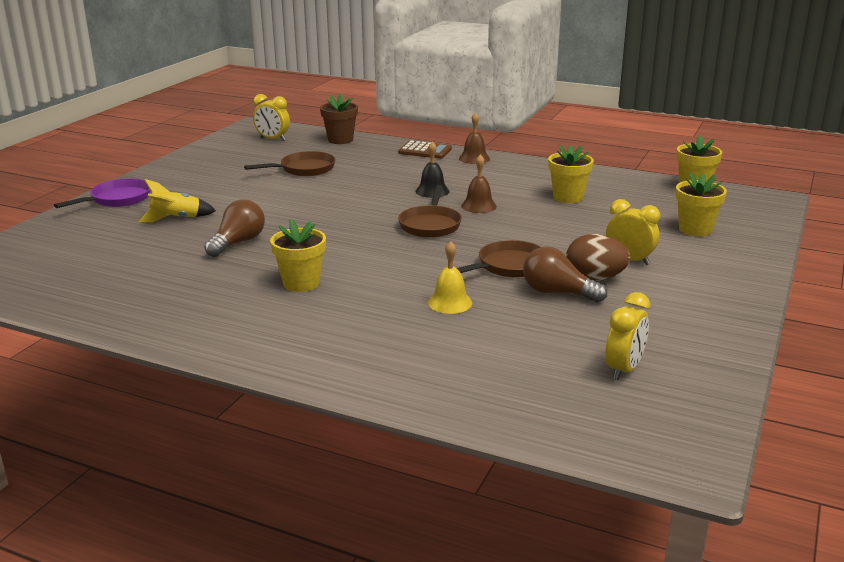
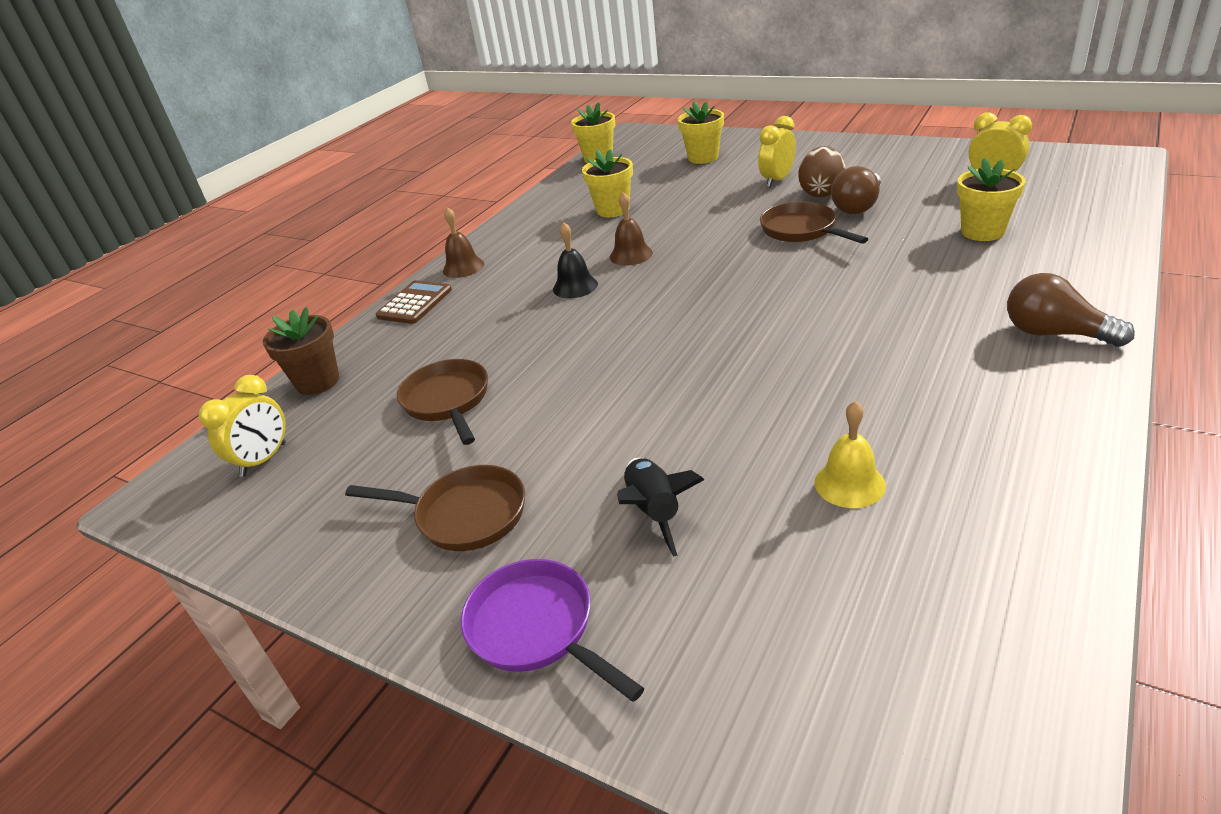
camera: 80 degrees left, 10 degrees up
(176, 219) = (654, 512): yellow rocket -> black rocket
(238, 243) = (757, 421): brown light bulb -> brown light bulb (1054, 334)
(301, 283) = (882, 347): yellow flower pot -> yellow flower pot (982, 232)
(430, 225) = (688, 279): brown pan -> brown pan (465, 515)
(450, 303) = (899, 253): yellow bell -> yellow bell (849, 483)

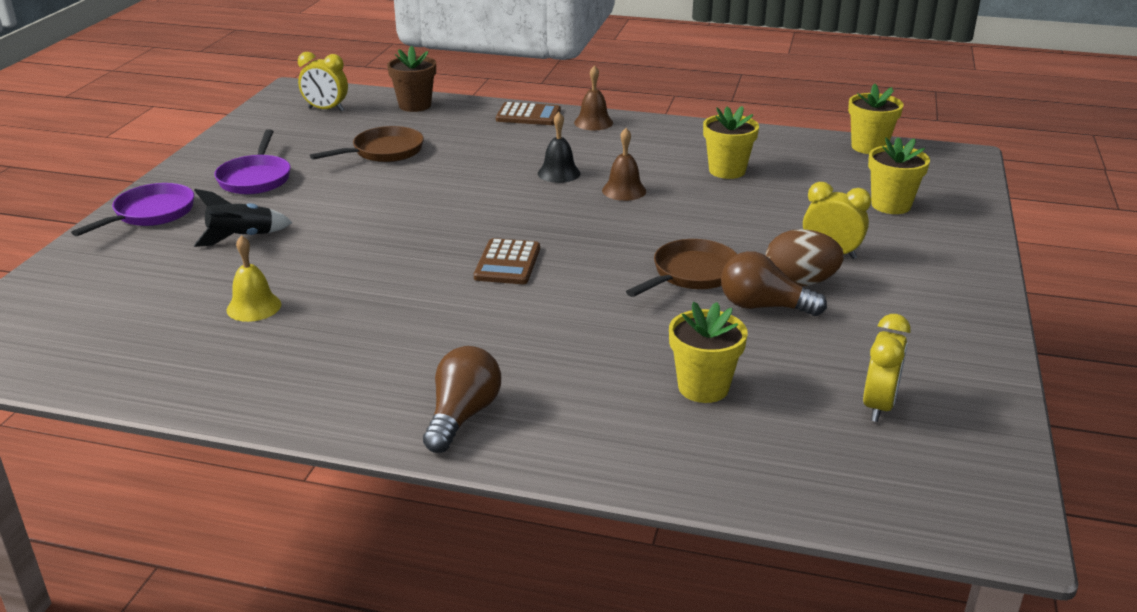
camera: 70 degrees right, 5 degrees down
(465, 515) = (255, 178): brown pan -> purple pan
(766, 313) = (507, 263): none -> brown calculator

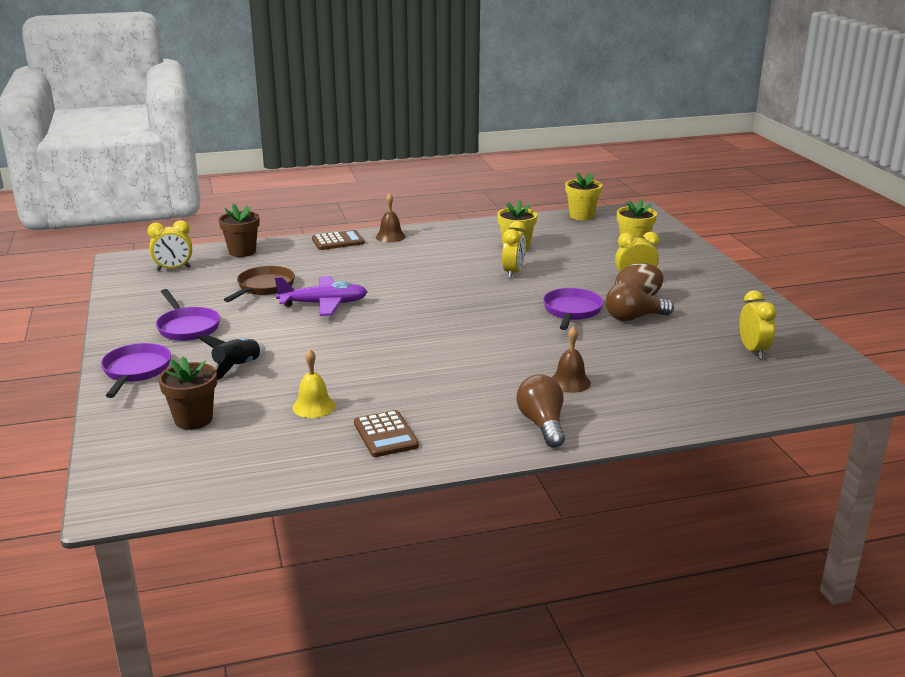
camera: 30 degrees left, 5 degrees down
(129, 284) = (193, 419): none -> brown flower pot
(418, 187) = (324, 304): none -> purple plane
(507, 263) = (451, 334): brown calculator -> brown calculator (385, 435)
(559, 173) = (410, 273): black bell -> none
(624, 190) = (467, 274): brown bell -> brown bell (570, 382)
(682, 203) = (513, 272): none -> yellow clock
(691, 274) = (571, 311): brown pan -> purple pan
(703, 387) = (656, 368): yellow flower pot -> none

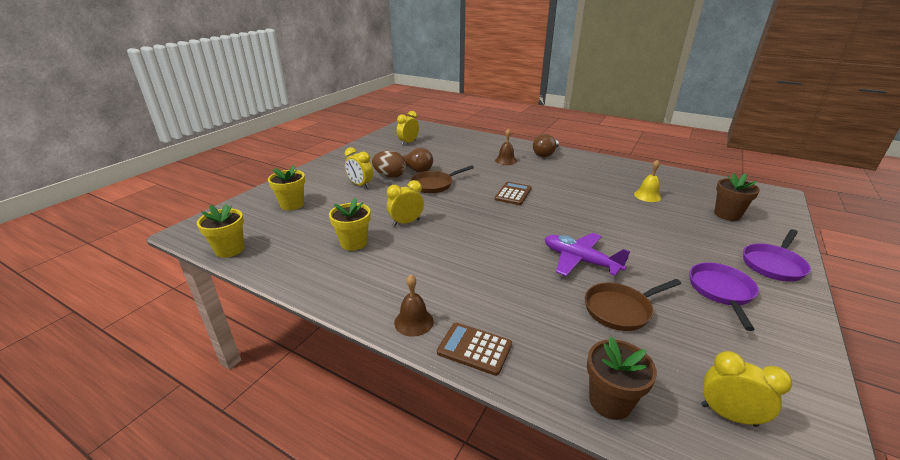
camera: 135 degrees left, 5 degrees up
(237, 367) = (686, 235): black rocket -> none
(385, 435) = (620, 173): brown calculator -> brown calculator (513, 194)
(571, 311) = (434, 185): purple pan -> brown pan

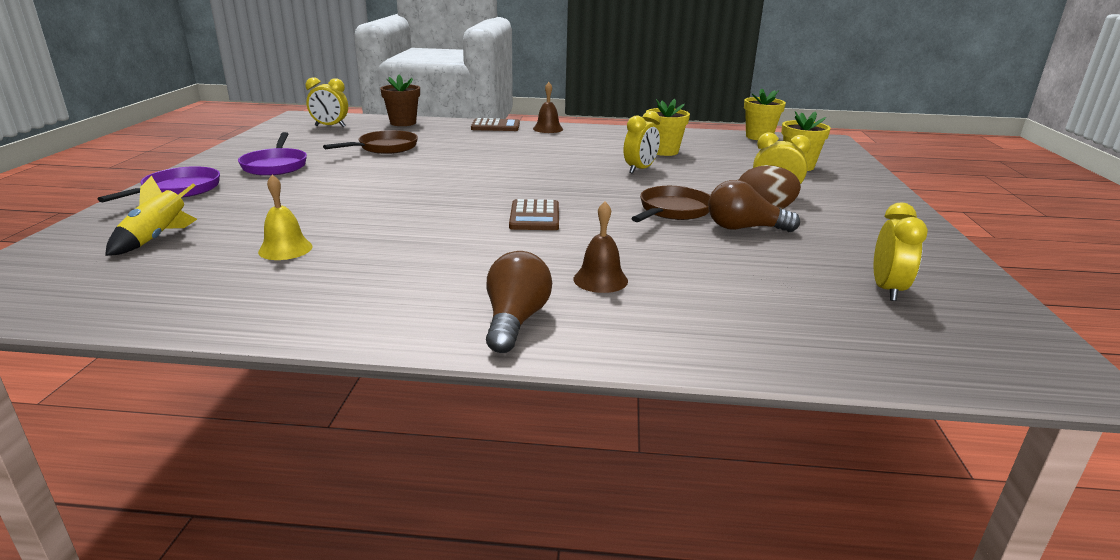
camera: 155 degrees right, 5 degrees down
(580, 261) = (420, 167): purple plane -> none
(727, 215) = (157, 238): brown flower pot -> yellow rocket

